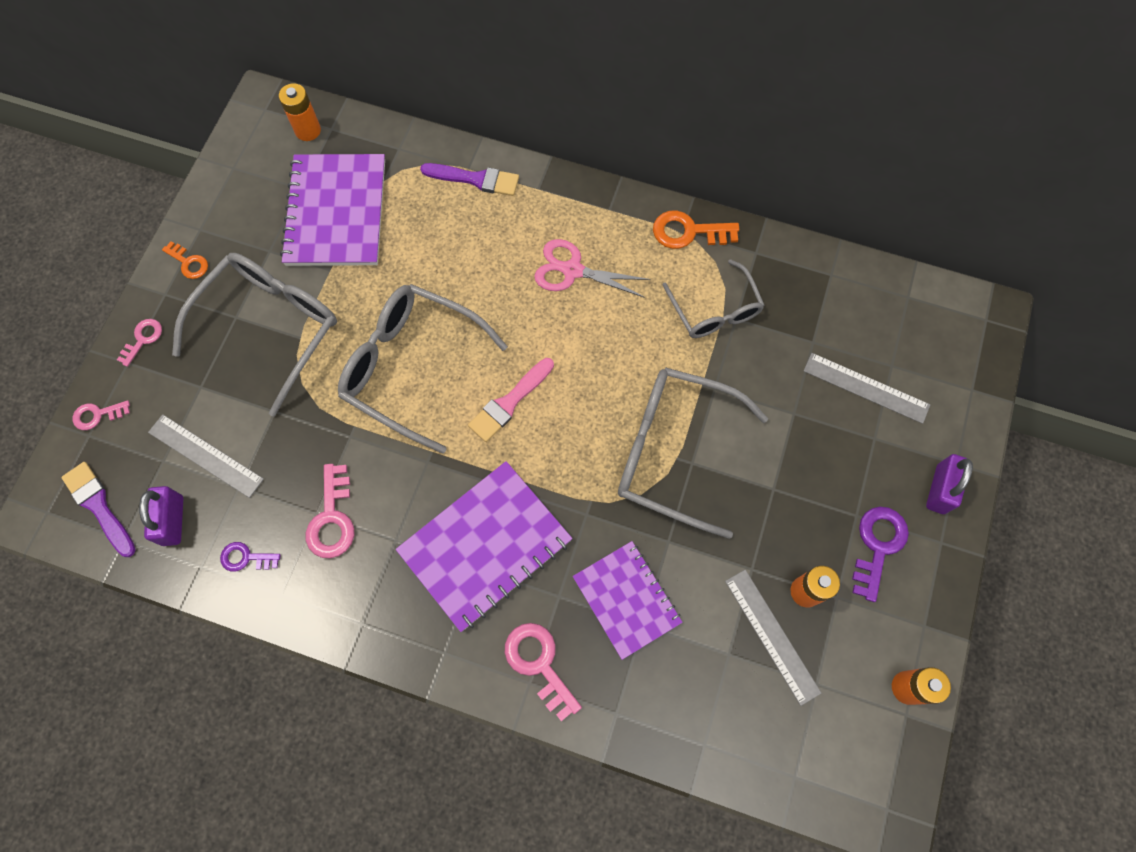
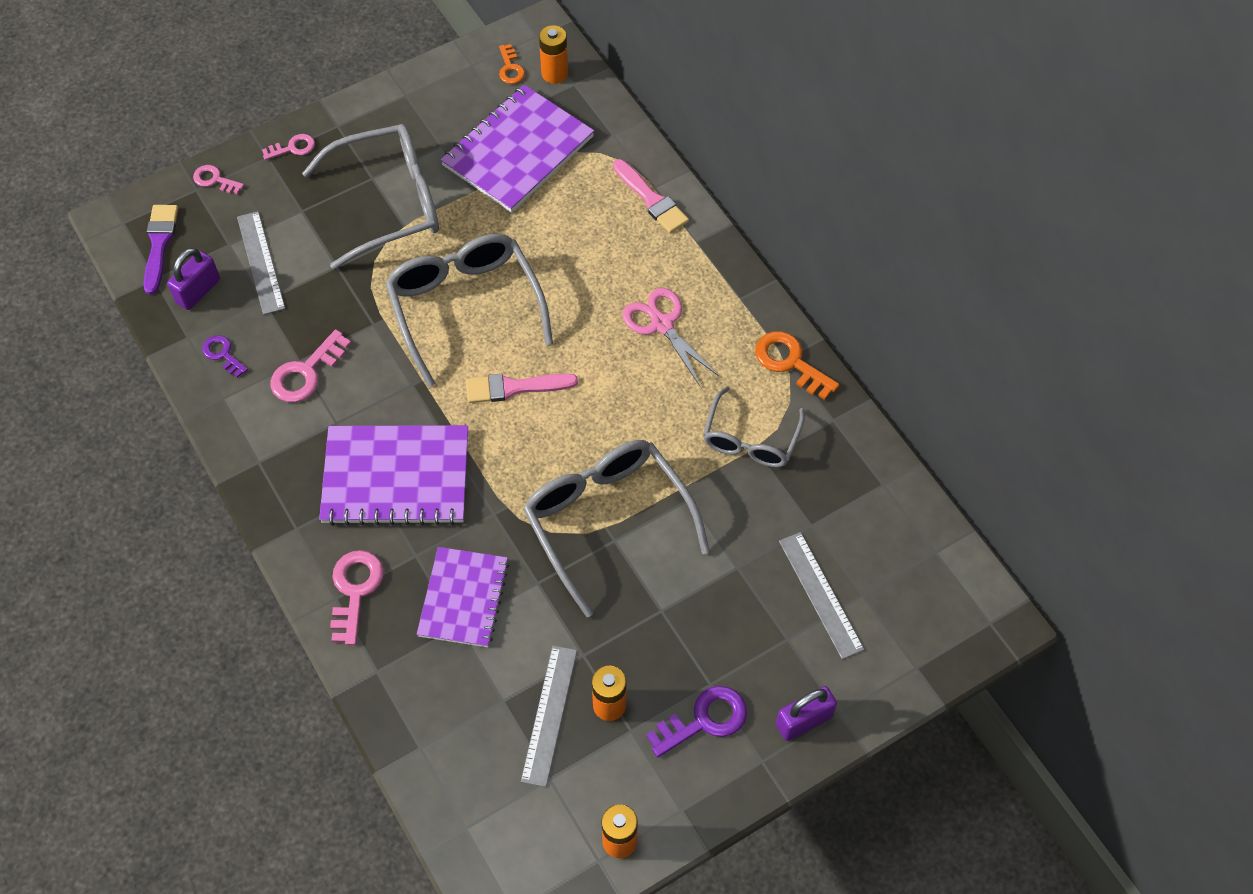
camera: 40 degrees right, 10 degrees down
(189, 263) = (375, 114): orange key -> orange key (510, 68)
(475, 179) = (651, 199): purple brush -> pink brush

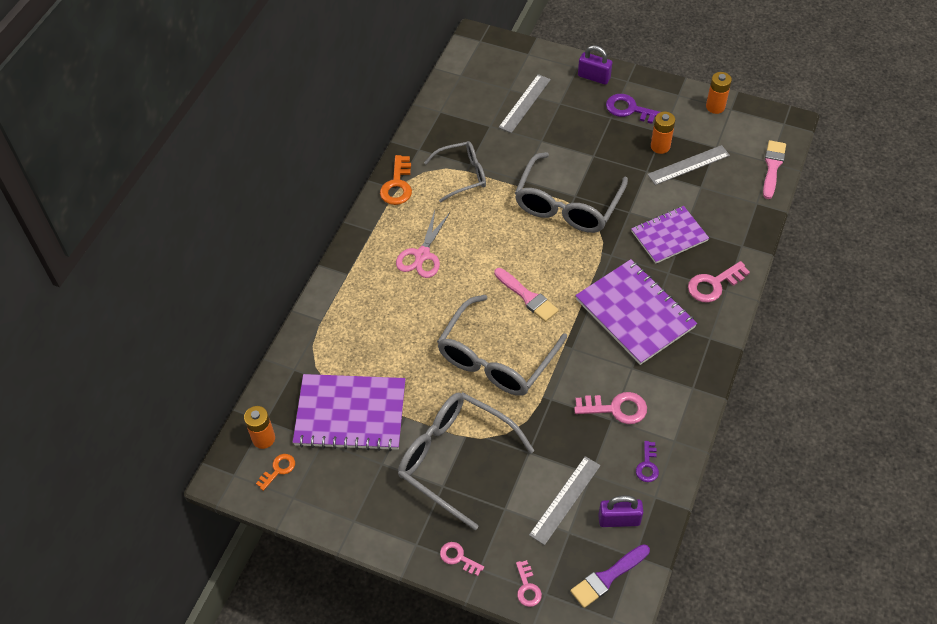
camera: 125 degrees left, 5 degrees down
(651, 199) = (332, 315): pink brush -> pink brush (772, 167)

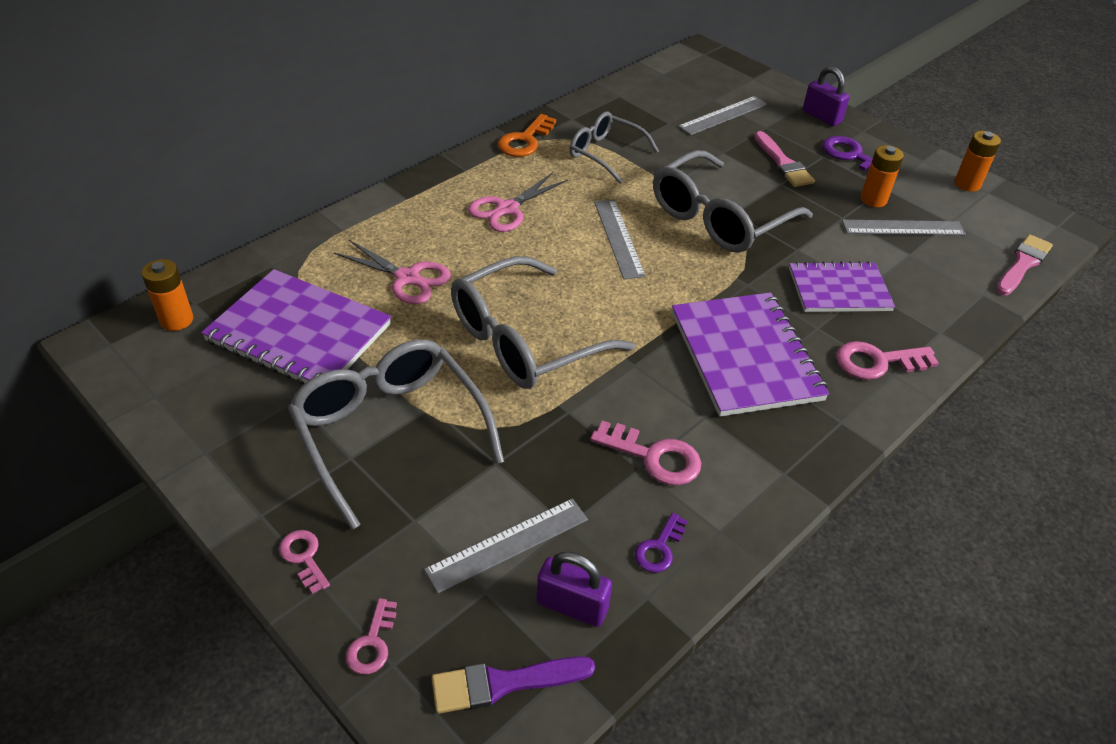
camera: 20 degrees right, 10 degrees down
(278, 470) = (164, 359): orange key -> none
(391, 341) = (407, 278): none -> pink scissors
(461, 175) = (606, 154): grey glasses -> grey glasses turned 150 degrees counterclockwise
(510, 250) = (618, 238): none -> grey ruler
(527, 297) = (609, 290): pink brush -> pink brush (783, 163)

